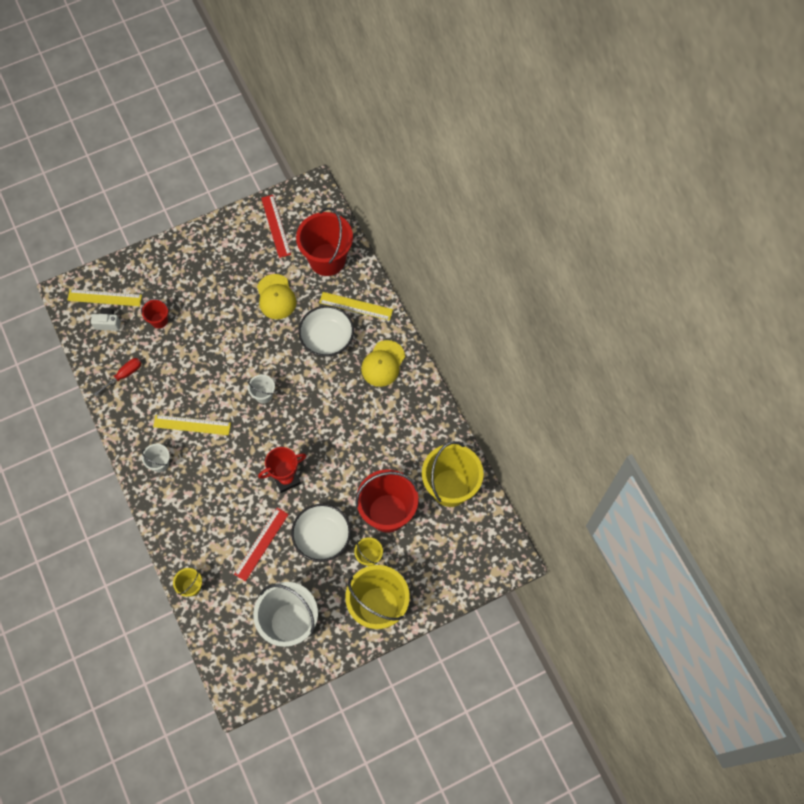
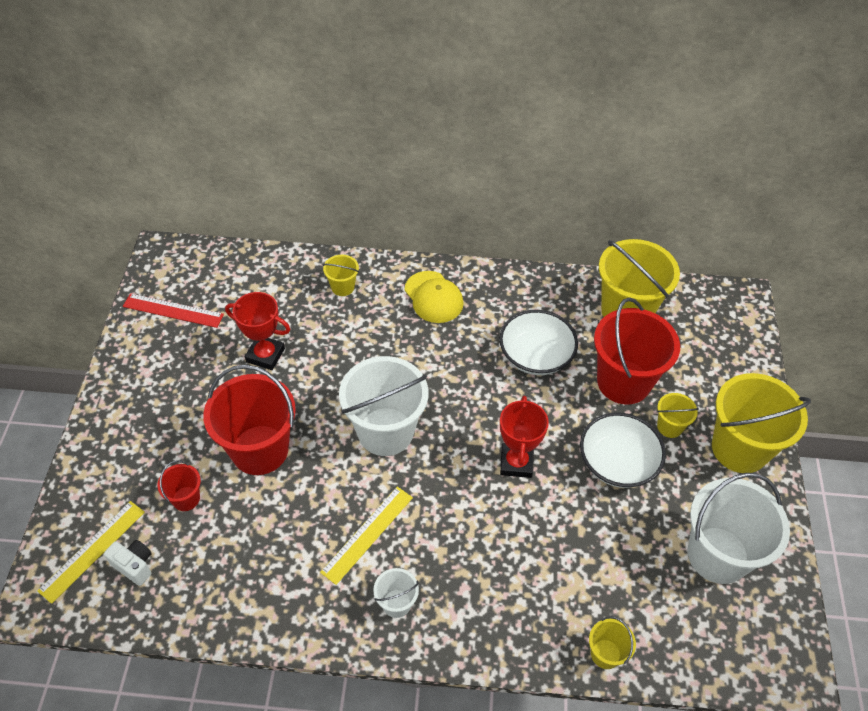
camera: 60 degrees left, 15 degrees down
(108, 323) = (134, 565): white camera -> white camera turned 90 degrees clockwise
(124, 375) = (230, 584): red screwdriver -> none
(261, 544) = (589, 535): red ruler -> none
(263, 395) = (385, 431): white bucket -> white bucket, size x2.16
(276, 297) = (265, 355): yellow cap -> red trophy
(327, 259) = (261, 284): red bucket -> red bucket (260, 450)
(327, 338) = (360, 332): white bowl -> white bowl (535, 355)
(356, 306) = (342, 287): yellow ruler -> yellow bucket

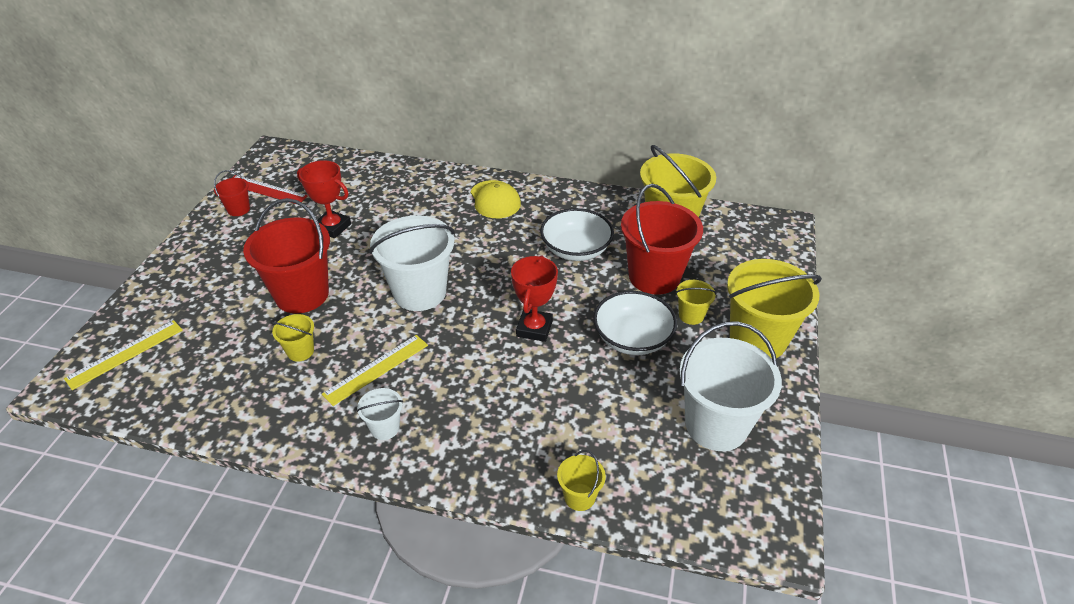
camera: 10 degrees right, 10 degrees down
(134, 565) = (157, 369): white camera -> none
(186, 498) = (223, 324): red bucket -> red bucket (238, 209)
(342, 287) = (417, 186): yellow bucket -> yellow bucket (300, 351)

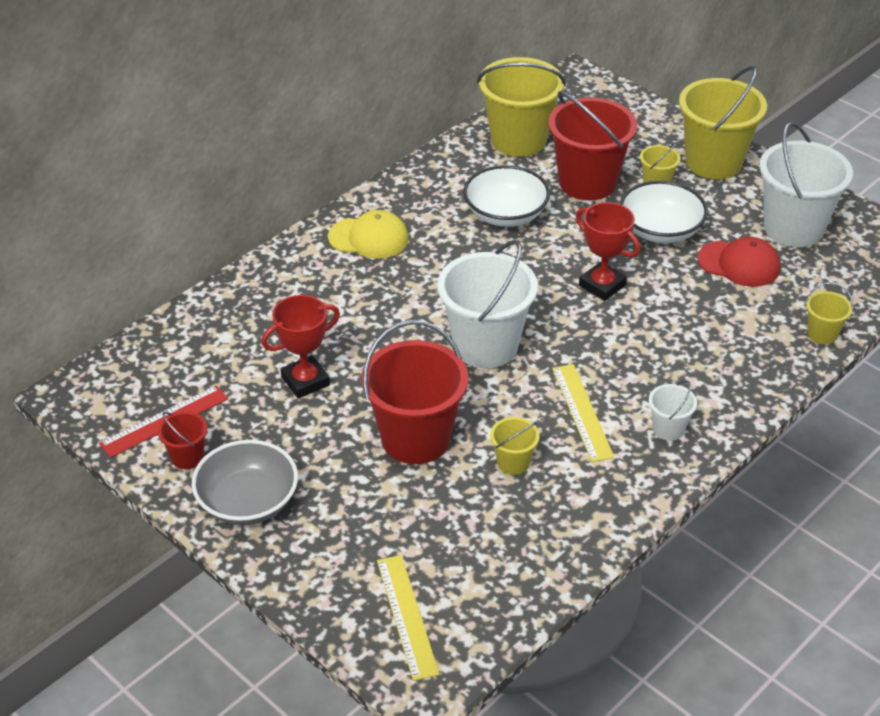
camera: 60 degrees left, 0 degrees up
(209, 247) = (248, 502): none -> grey bowl
(631, 403) = (739, 264): none -> red cap

